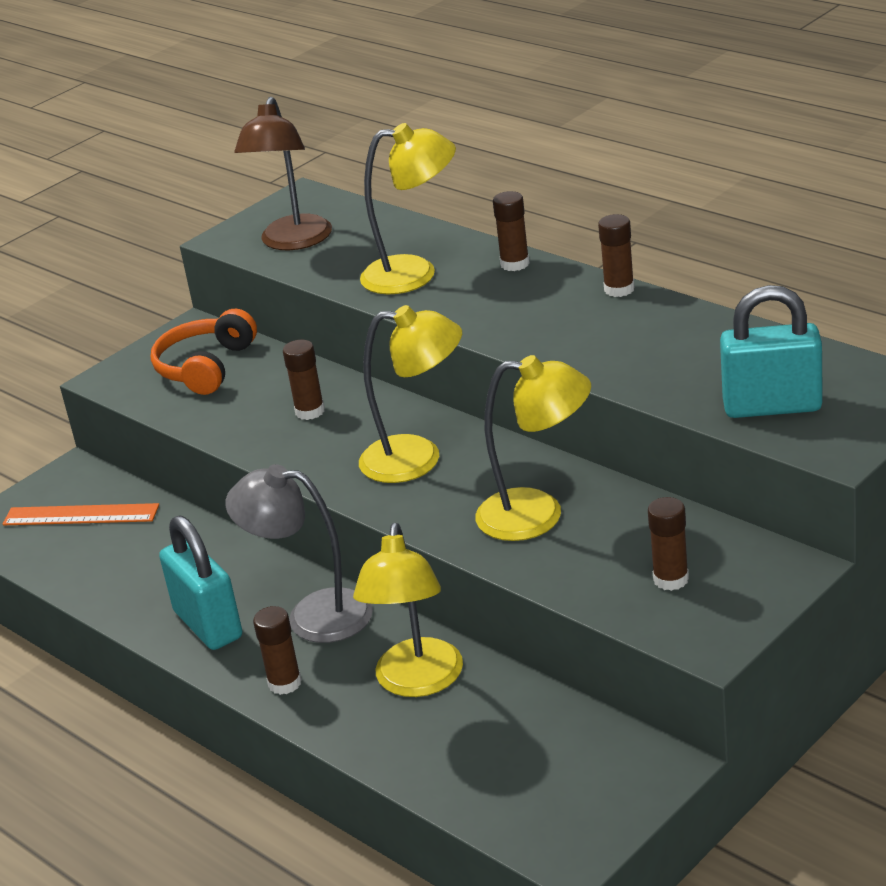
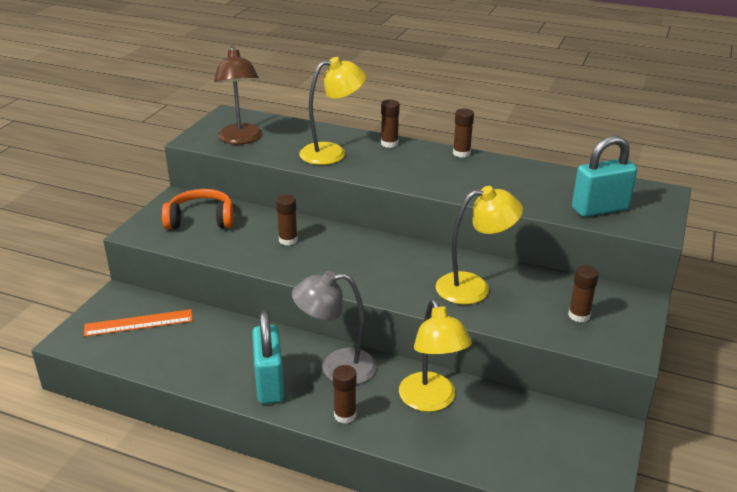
camera: 25 degrees left, 0 degrees up
(205, 367) = (201, 219): orange headphones -> orange headphones turned 90 degrees clockwise
(208, 625) = (269, 384): turquoise padlock -> turquoise padlock turned 45 degrees clockwise
(418, 459) = (376, 262): yellow lamp -> none

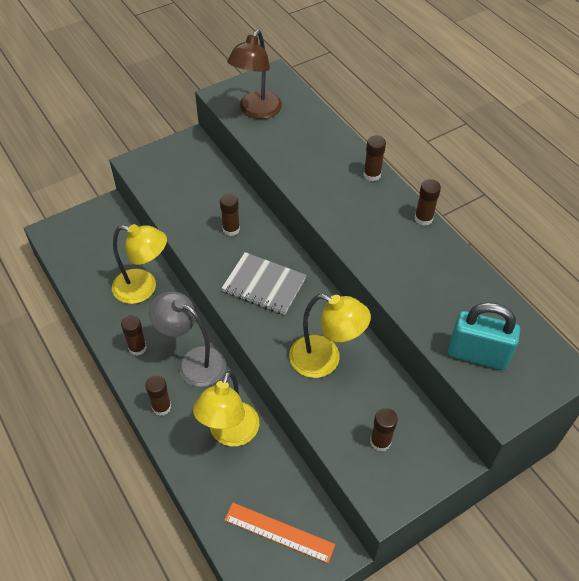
camera: 35 degrees right, 20 degrees up
(139, 323) = (101, 241): orange ruler -> orange ruler (279, 532)
(201, 219) = (188, 173): orange headphones -> none
(269, 384) = (137, 348): turquoise padlock -> brown glue stick
(332, 153) = (313, 163): yellow lamp -> yellow lamp (143, 288)
(363, 263) = (264, 285): none -> grey notebook

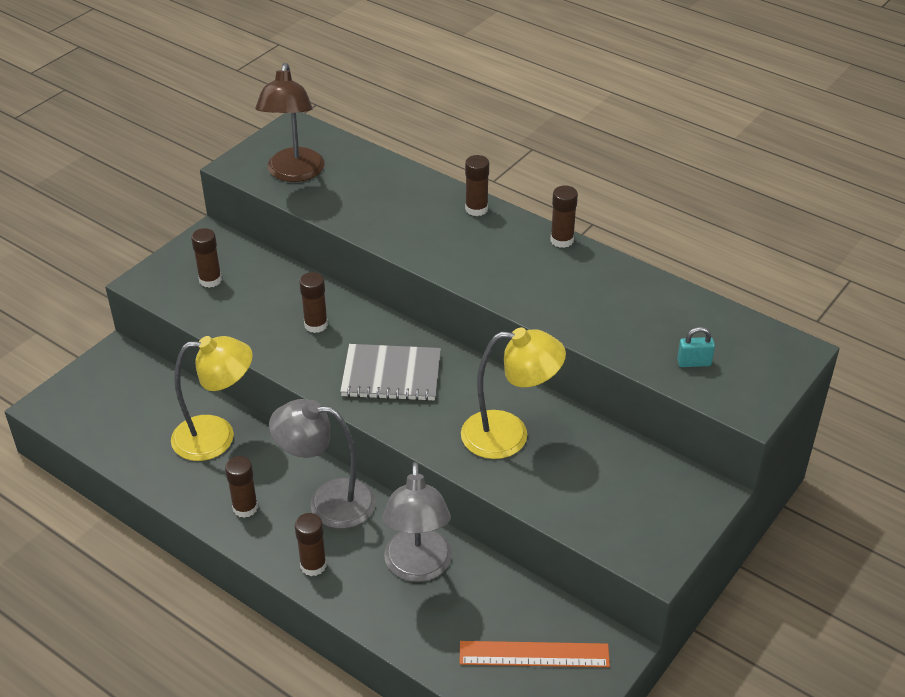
camera: 20 degrees left, 10 degrees down
(230, 434) = (418, 567): yellow lamp -> grey lamp
(380, 442) = (618, 500): brown glue stick -> brown glue stick (210, 280)
(477, 355) = (694, 362): turquoise padlock -> turquoise padlock, size x0.46

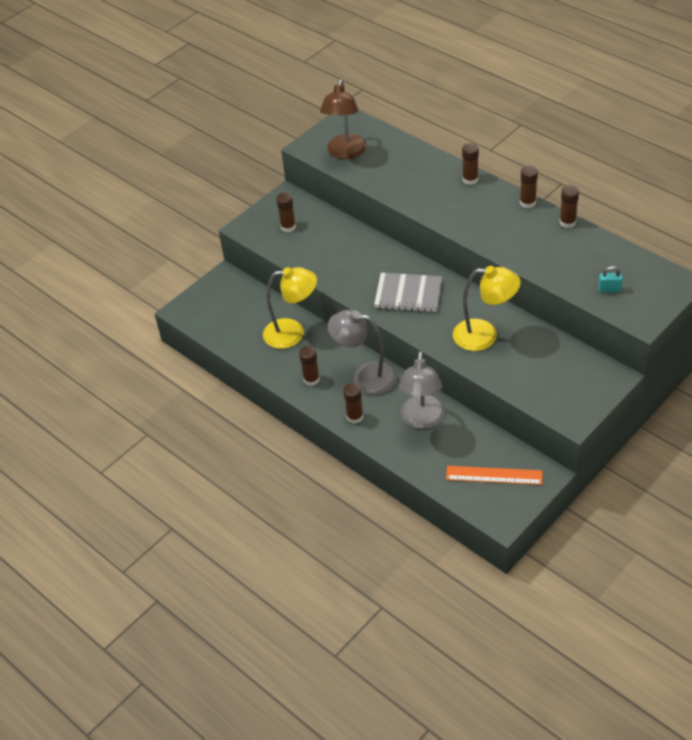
camera: 10 degrees right, 5 degrees up
(316, 325) = (359, 259): brown glue stick -> brown glue stick (567, 222)

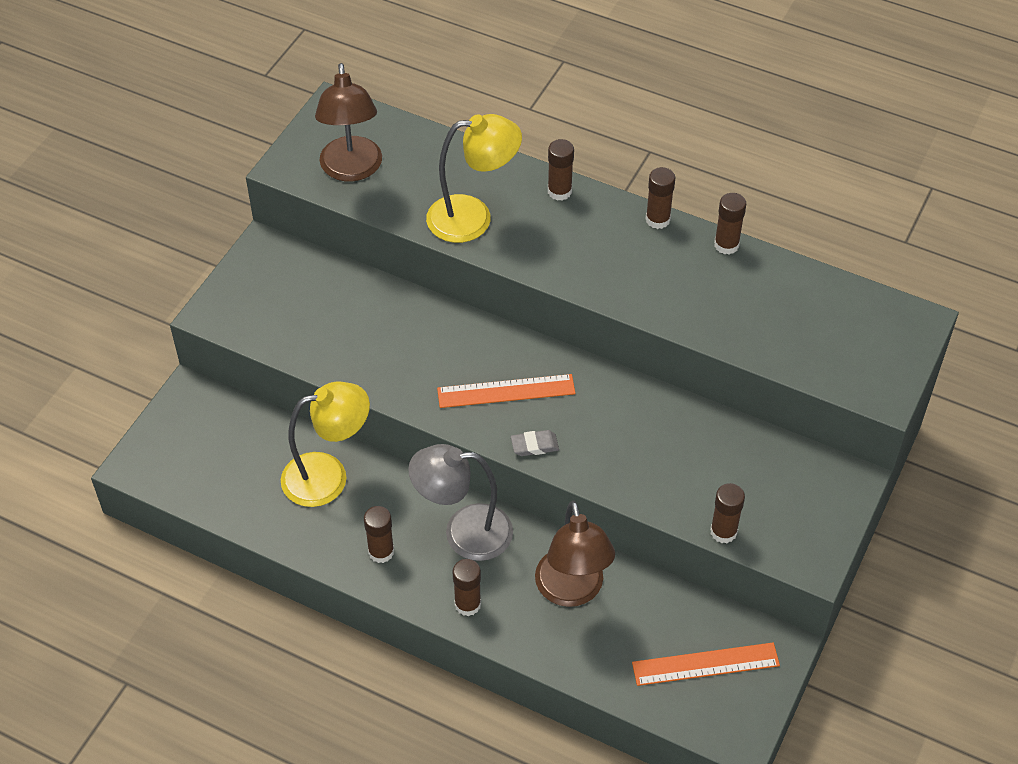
camera: 20 degrees left, 5 degrees up
(288, 227) = (282, 302): brown glue stick -> brown glue stick (723, 532)
(408, 294) = (506, 391): grey notebook -> orange ruler
(416, 326) = (534, 445): none -> grey eraser
(422, 420) = (572, 591): grey lamp -> brown lamp
(484, 336) = (642, 444): yellow lamp -> yellow lamp (473, 218)
(609, 289) = (820, 349): turquoise padlock -> none

